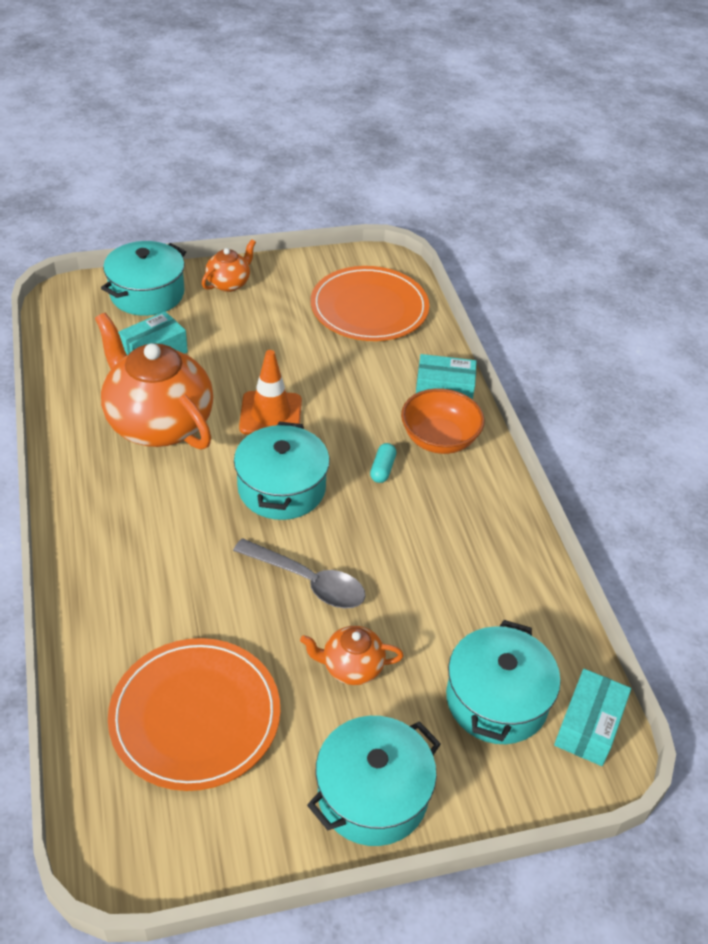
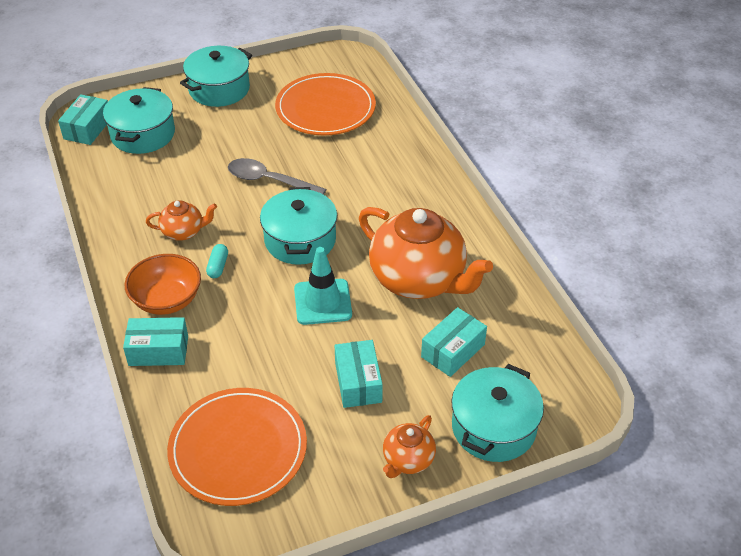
camera: 175 degrees right, 0 degrees up
(254, 340) = (358, 382): none -> turquoise box
(270, 414) = (322, 302): orange traffic cone -> turquoise traffic cone
(351, 667) = (235, 139): orange teapot -> orange teapot (183, 232)

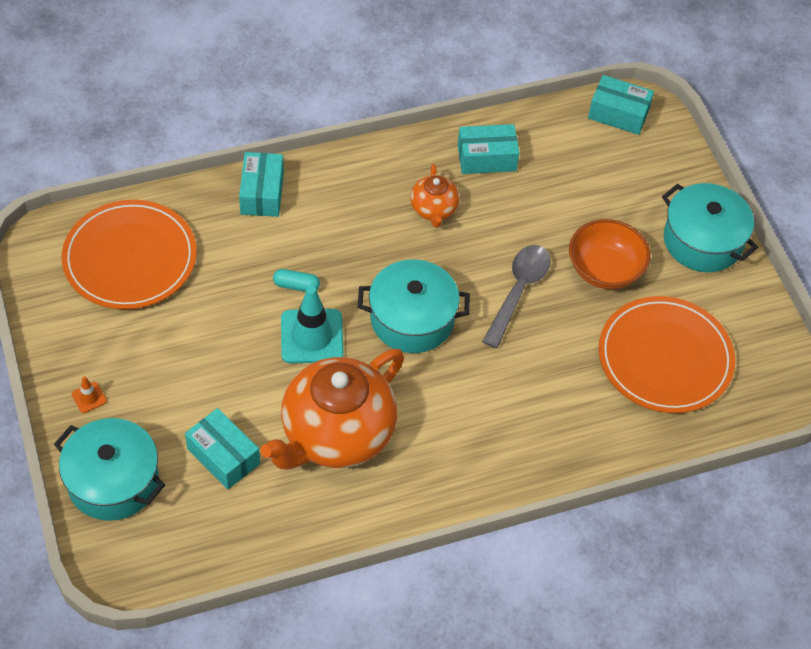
camera: 90 degrees right, 10 degrees up
(143, 134) = (608, 166): turquoise pot -> none
(167, 300) = (331, 198): orange bowl -> orange bowl (605, 270)
(218, 266) = (376, 241): turquoise capsule -> turquoise capsule (296, 285)
(358, 382) = (194, 362): turquoise box -> turquoise box (486, 158)
(407, 460) = (89, 397): orange teapot -> orange traffic cone

